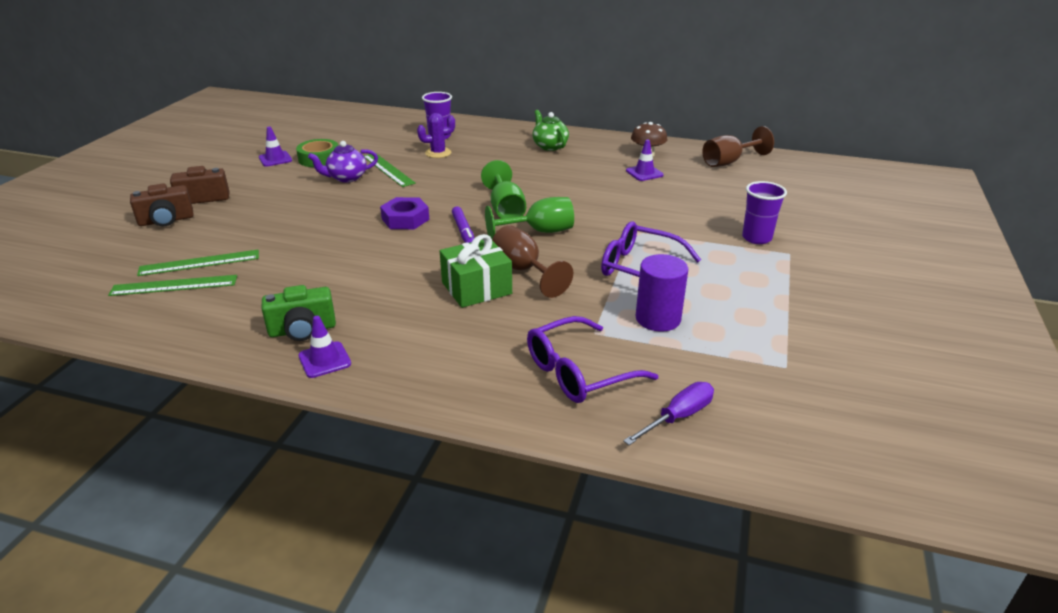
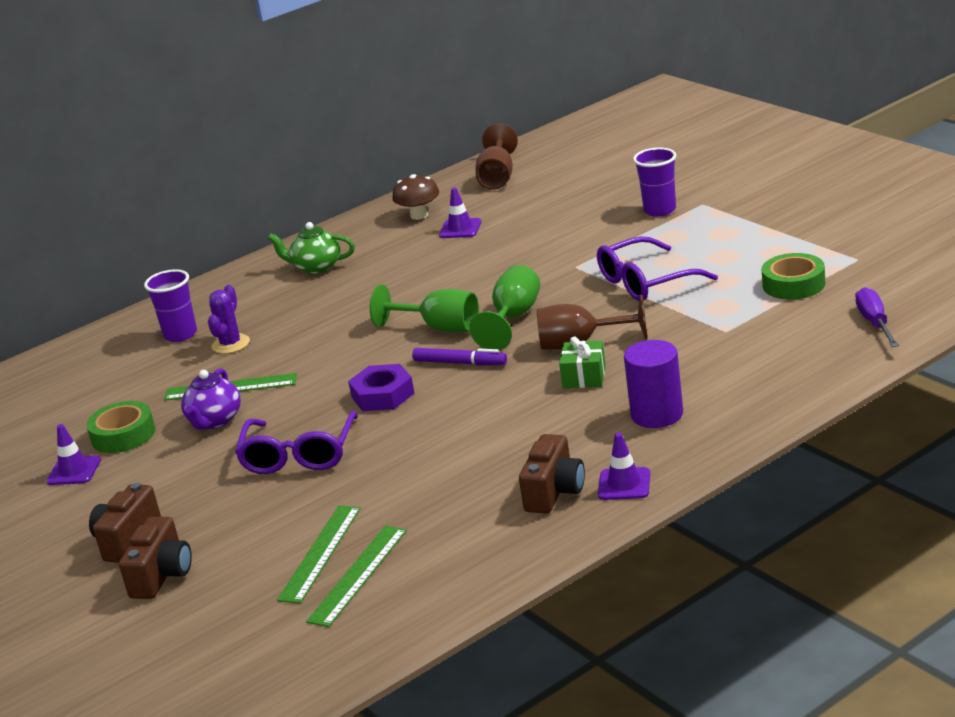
camera: 50 degrees left, 5 degrees down
(302, 330) = (554, 492): green camera -> brown camera
(476, 288) = (584, 377): green gift -> green gift, size x0.65
(578, 372) = (776, 352): purple glasses -> purple glasses (299, 455)
(658, 318) = (736, 295): purple cylinder -> purple cylinder (657, 414)
(704, 344) = (793, 284): none -> green tape

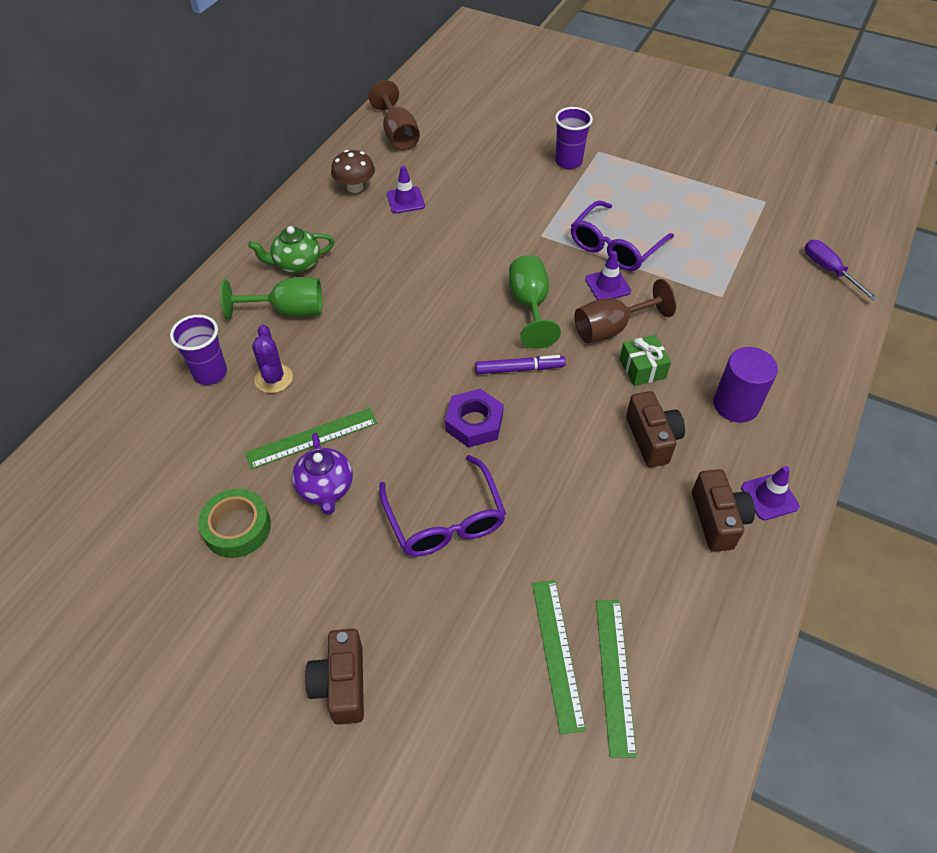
camera: 30 degrees left, 25 degrees up
(74, 471) = (213, 593): purple traffic cone -> purple traffic cone (607, 285)
(162, 575) = (414, 728): brown camera -> brown camera (652, 439)
(439, 328) = (469, 327): green goblet -> green goblet (288, 311)
(793, 284) = (737, 235): green tape -> none

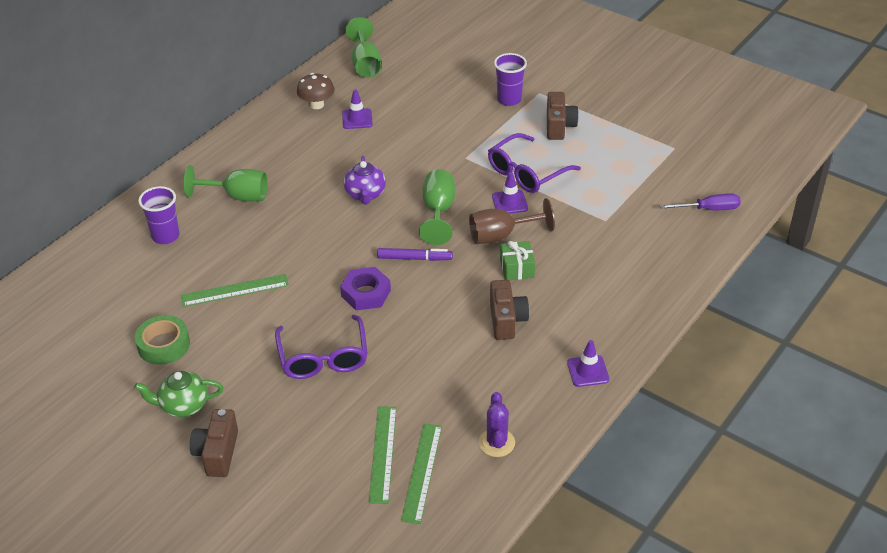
camera: 10 degrees right, 10 degrees down
(273, 378) = (214, 245): purple cactus -> purple cactus (496, 443)
(296, 264) = (253, 161): green teapot -> green teapot (183, 405)
(325, 488) = (237, 326): purple teapot -> purple teapot (365, 194)
(398, 135) = (365, 64): brown goblet -> green goblet
(717, 520) = (539, 382): brown camera -> brown camera (559, 126)
(736, 405) = (585, 303): purple cylinder -> none
(829, 270) = (709, 209): purple screwdriver -> purple screwdriver turned 105 degrees clockwise

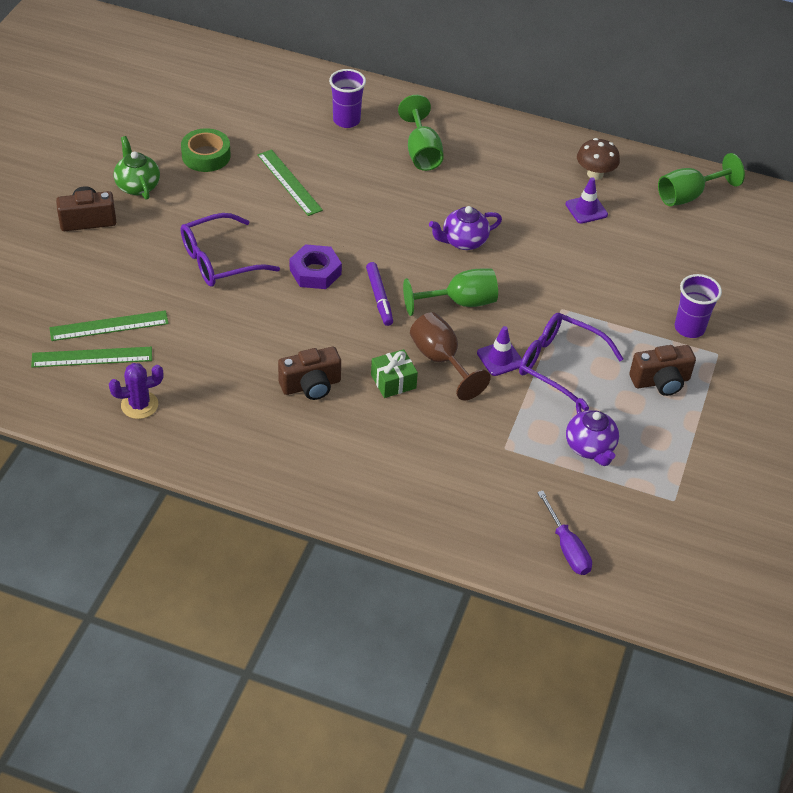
camera: 70 degrees right, 5 degrees up
(588, 371) = (255, 463): purple traffic cone -> none
(615, 176) = (590, 447): none -> purple teapot

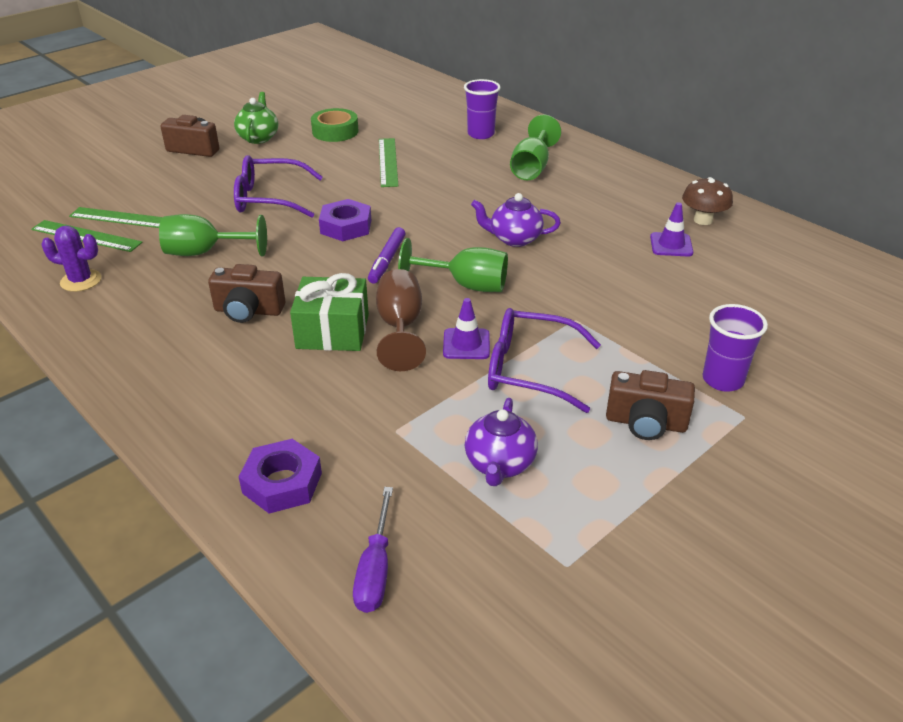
camera: 30 degrees right, 10 degrees down
(393, 381) = (332, 331): green gift -> green gift, size x1.54
(462, 515) = (282, 483): none -> purple nut
(559, 365) = (529, 369): purple glasses -> purple glasses turned 45 degrees counterclockwise
(689, 196) = (804, 261): green goblet -> green goblet (205, 252)

